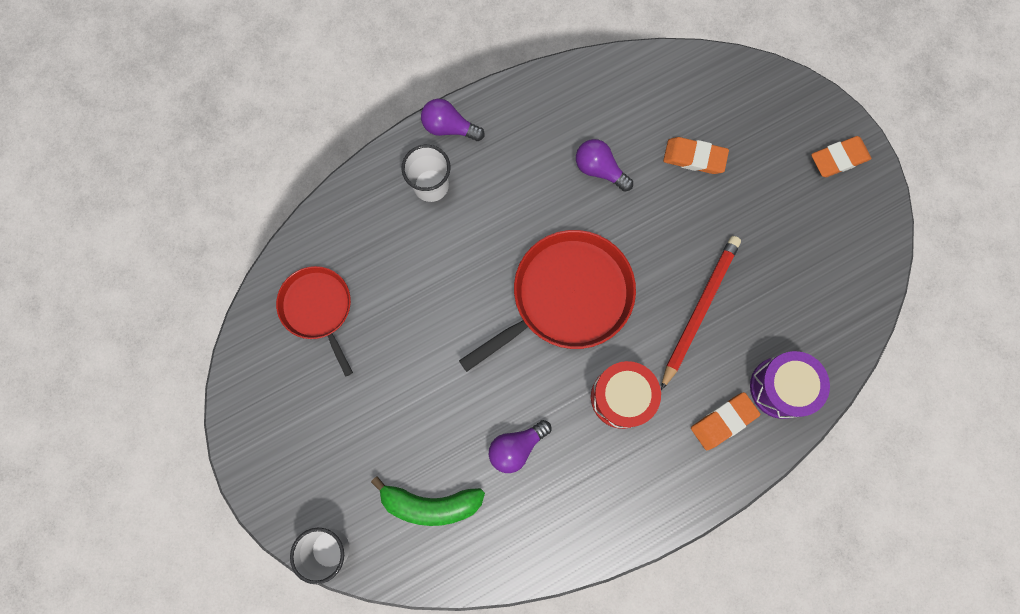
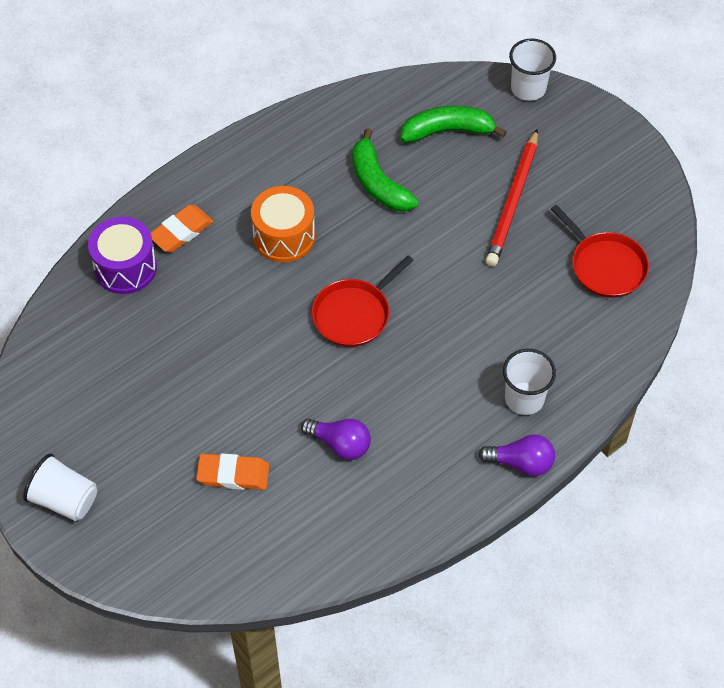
camera: 170 degrees right, 20 degrees down
(516, 447) = (378, 183): purple light bulb -> green banana
(566, 297) = (354, 314): red pan -> red pan, size x0.61
(621, 397) = (284, 236): red drum -> orange drum
(699, 309) = (214, 323): red pencil -> red pencil (513, 201)
(839, 159) = (64, 499): orange eraser -> white cup

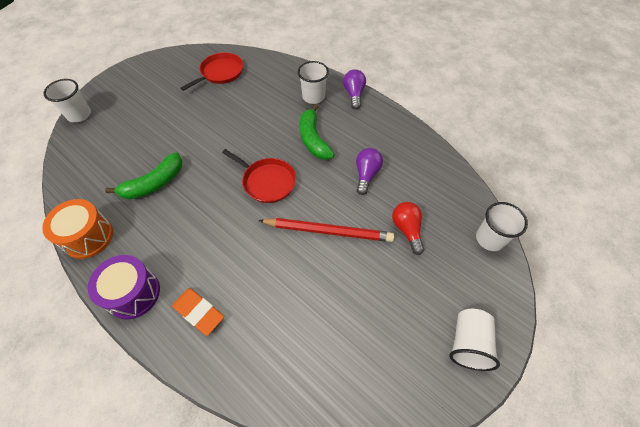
camera: 100 degrees left, 0 degrees up
(125, 267) = (239, 352): purple drum -> purple drum (133, 293)
(192, 579) = (490, 239): none -> white cup
(233, 474) = (407, 230): orange eraser -> red light bulb
(284, 236) = (202, 234): orange drum -> orange drum (88, 237)
(447, 131) = (110, 151): green banana -> green banana (313, 139)
(513, 201) = (173, 113): red pencil -> red pencil (328, 231)

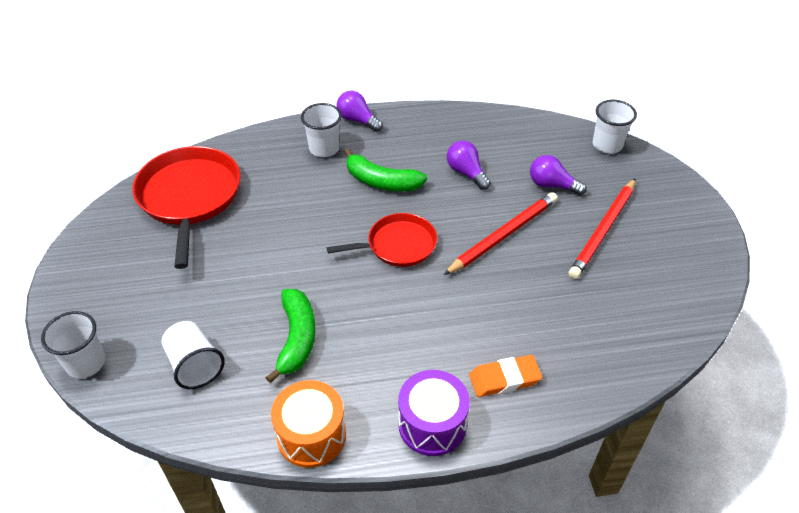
camera: 50 degrees left, 10 degrees down
(220, 73) = (189, 197): red pan -> red pan, size x1.63
(394, 291) = (603, 230): none -> red pencil
(407, 230) = (552, 185): red light bulb -> purple light bulb
(468, 343) = (685, 218): white cup -> white cup (195, 365)

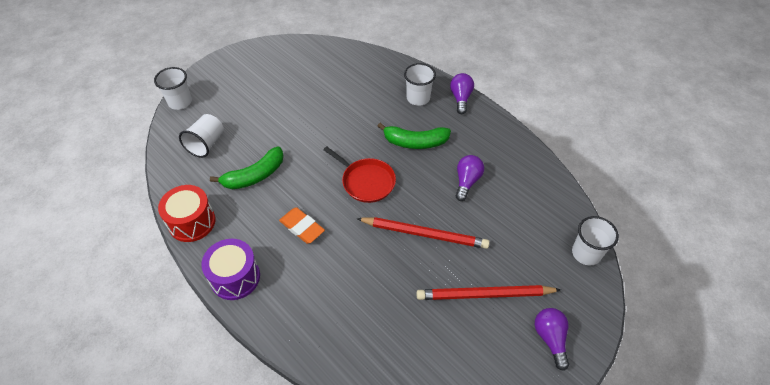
camera: 55 degrees right, 5 degrees up
(189, 197) = (322, 67): red pan -> none
(311, 435) = (192, 222): orange drum -> red drum
(381, 181) = (415, 142): green banana -> green banana turned 75 degrees counterclockwise
(504, 379) = (296, 299): orange eraser -> orange eraser (302, 227)
(552, 185) = (503, 238): purple light bulb -> purple light bulb (550, 339)

